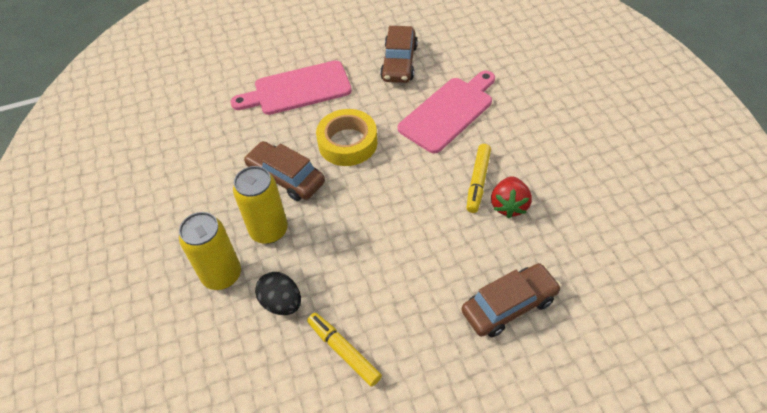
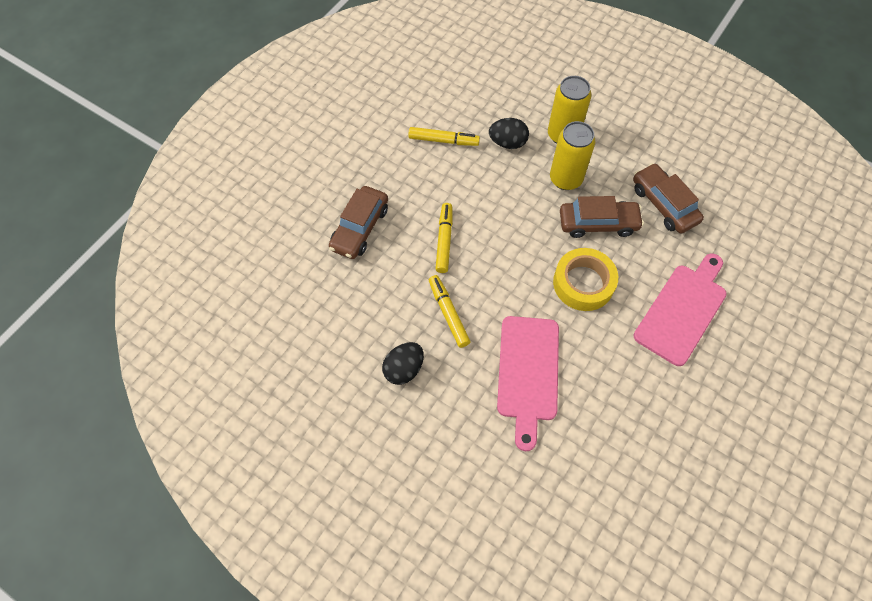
camera: 140 degrees right, 10 degrees up
(399, 63) = (626, 406): brown car -> brown car (664, 204)
(433, 242) = (444, 241): none -> yellow marker
(509, 205) = (409, 306): red strawberry -> none
(546, 163) = (404, 369): none -> black egg

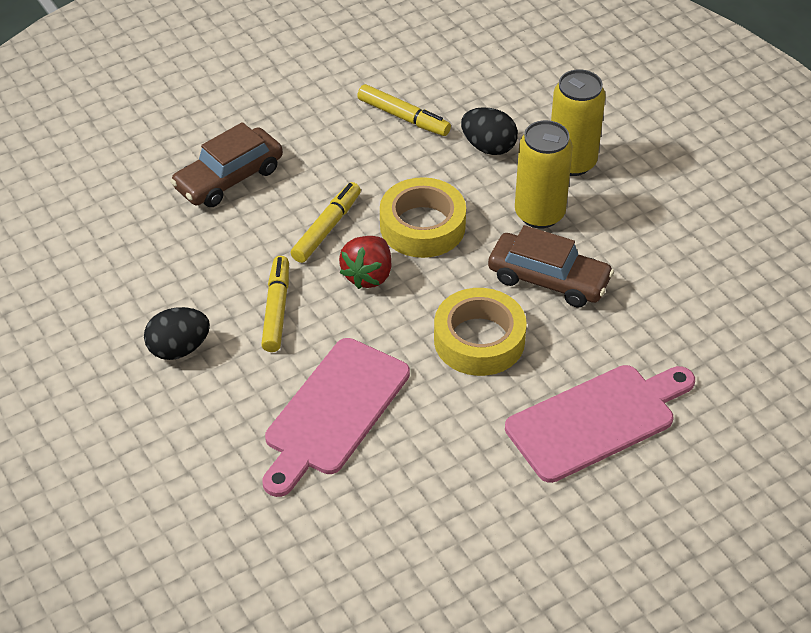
camera: 25 degrees right, 15 degrees down
(490, 264) = (368, 275): none -> red strawberry
(502, 215) = (422, 226): none -> yellow tape
(664, 204) = (659, 289): brown car -> none

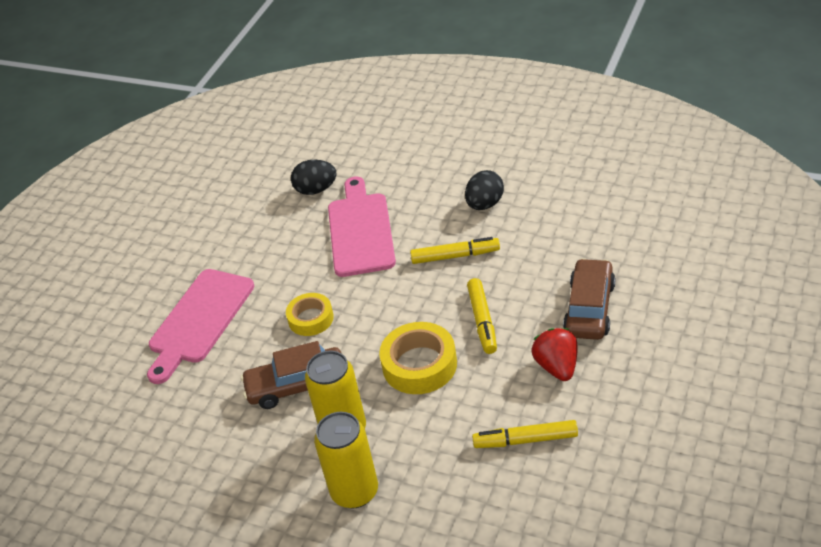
camera: 150 degrees right, 5 degrees down
(276, 310) = (455, 256): yellow marker -> yellow marker turned 60 degrees counterclockwise
(368, 275) = (421, 310): red strawberry -> red strawberry (557, 367)
(479, 340) = (311, 319): yellow tape -> yellow tape, size x0.64
(488, 147) = (433, 460): black egg -> black egg (316, 190)

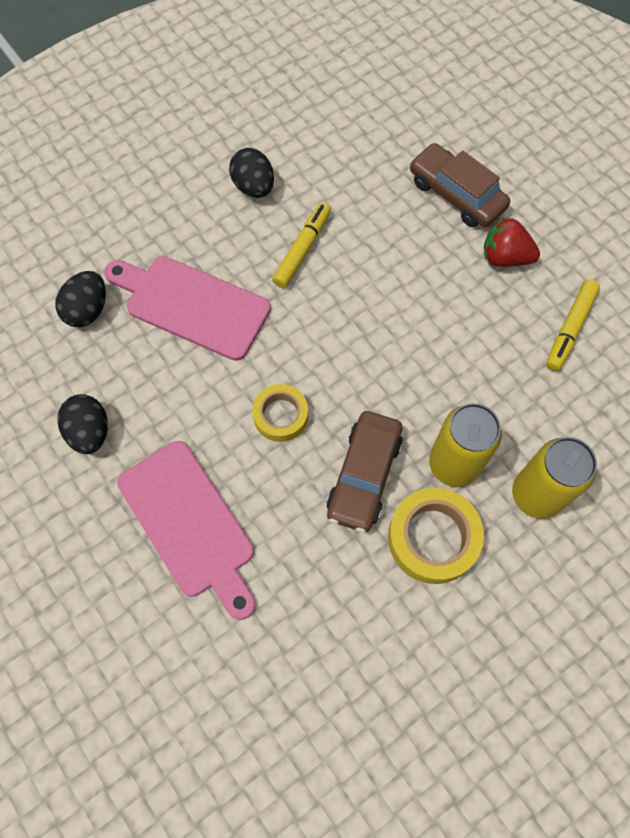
camera: 65 degrees left, 25 degrees up
(230, 241) = (90, 432): none -> black egg
(419, 365) = (420, 357): yellow tape -> yellow tape (433, 538)
(482, 320) = (405, 277): yellow marker -> none

